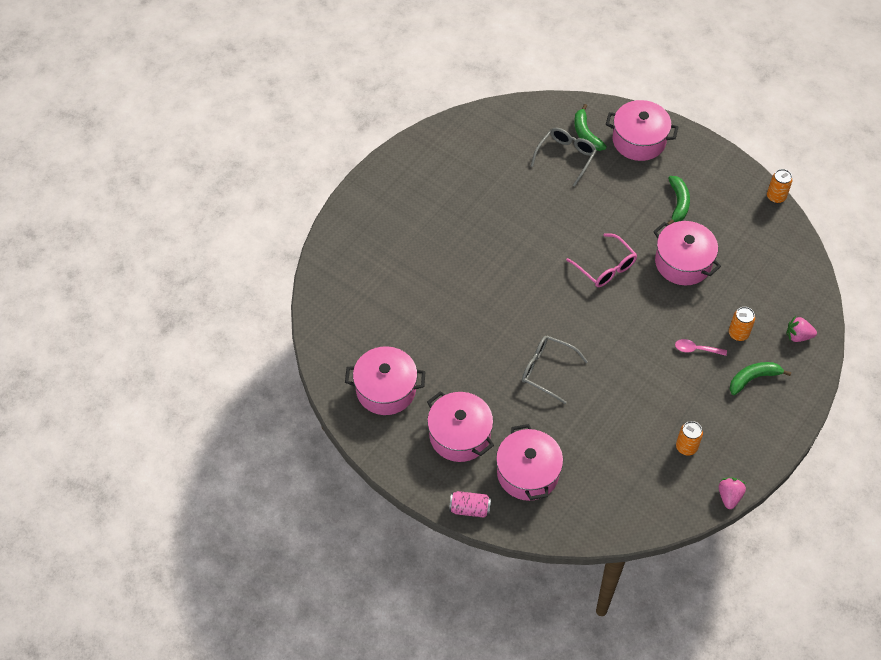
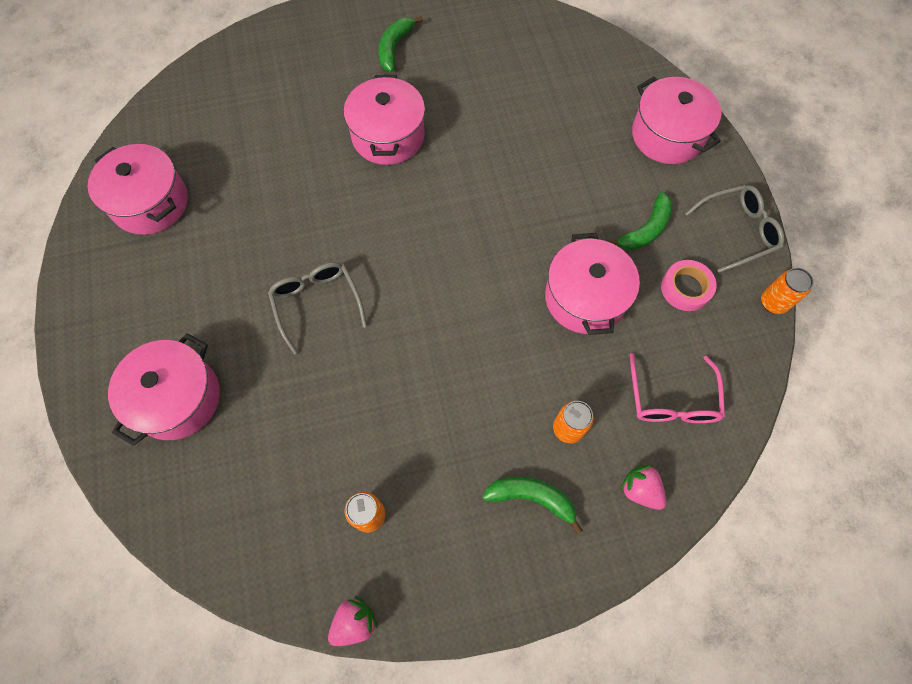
camera: 40 degrees right, 10 degrees up
(459, 435) = (161, 302): pink pot -> pink pot (388, 136)
(470, 508) = (83, 388): pink can -> none
(565, 157) = (569, 102): grey glasses -> grey glasses (737, 231)
(586, 134) = (615, 92): green banana -> green banana (395, 48)
(605, 267) = (493, 240): pink glasses -> pink glasses (671, 399)
(696, 349) = (499, 408): pink spoon -> none
(727, 220) = (685, 288): none -> pink tape

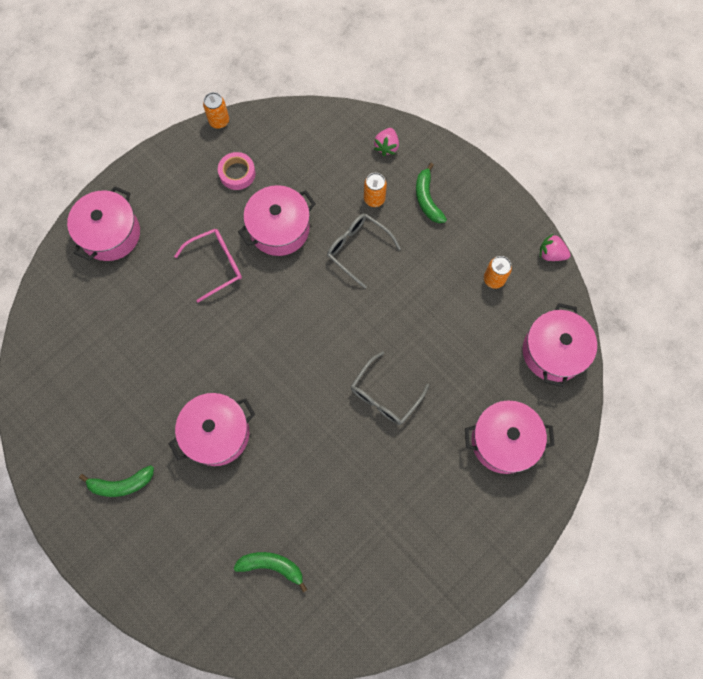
camera: 120 degrees left, 5 degrees up
(150, 203) = (380, 579): pink pot -> pink pot (553, 351)
(645, 230) = (204, 215): green banana -> green banana (272, 566)
(671, 399) = (320, 152): pink glasses -> pink glasses (215, 265)
(737, 231) = (174, 160): grey glasses -> grey glasses (358, 249)

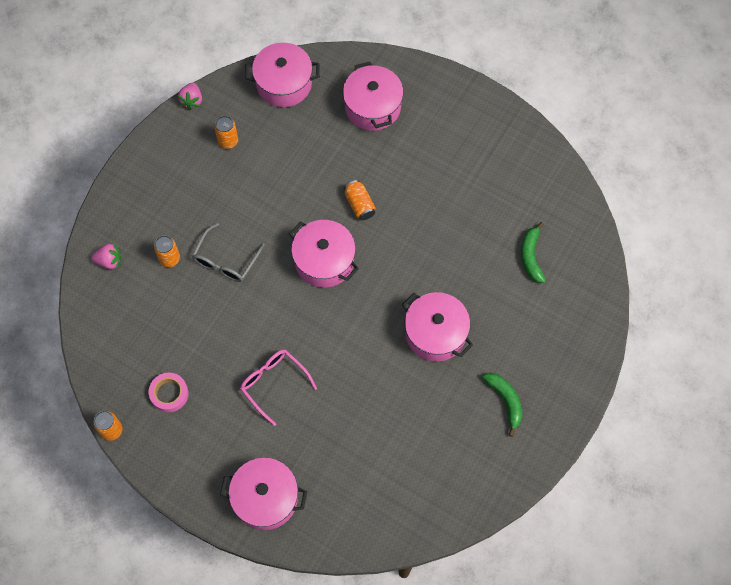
camera: 105 degrees left, 5 degrees down
(279, 229) = (221, 336): pink pot -> pink pot (324, 261)
(385, 395) = (359, 205): grey glasses -> orange can
(427, 199) = (159, 212): green banana -> none

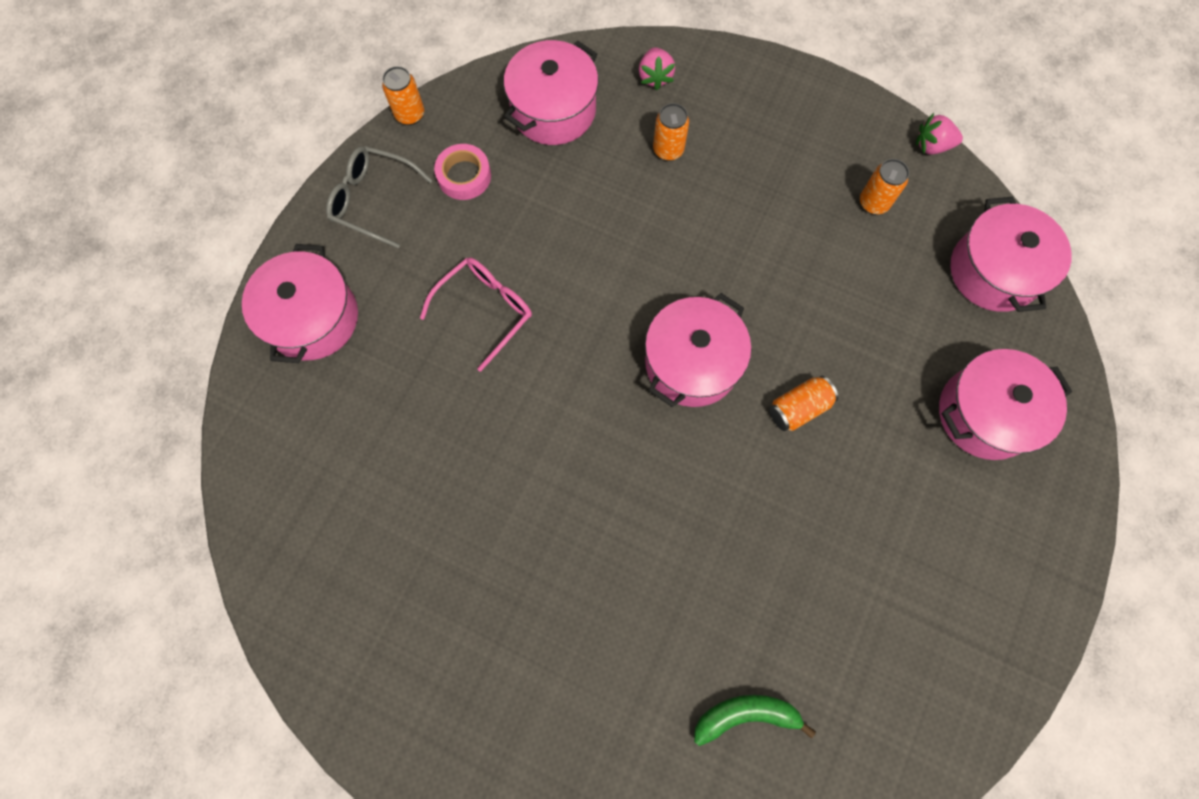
camera: 85 degrees right, 5 degrees up
(226, 260) = (675, 223): grey glasses -> grey glasses (373, 200)
(435, 333) = (584, 549): pink pot -> pink pot (553, 110)
(505, 401) = (472, 678): green banana -> none

